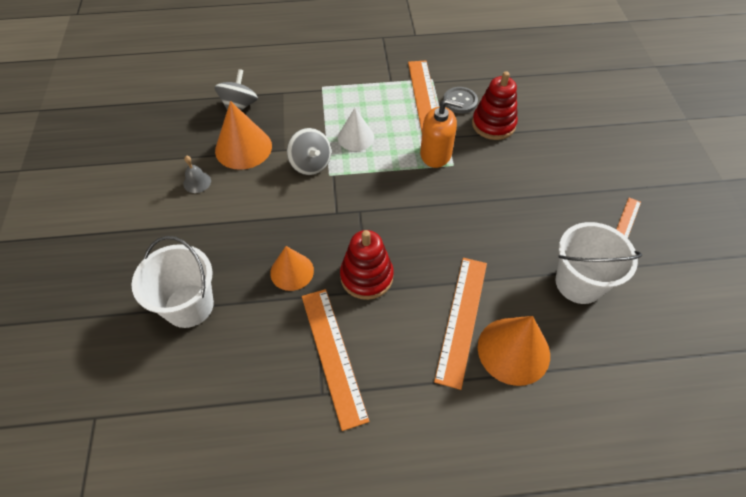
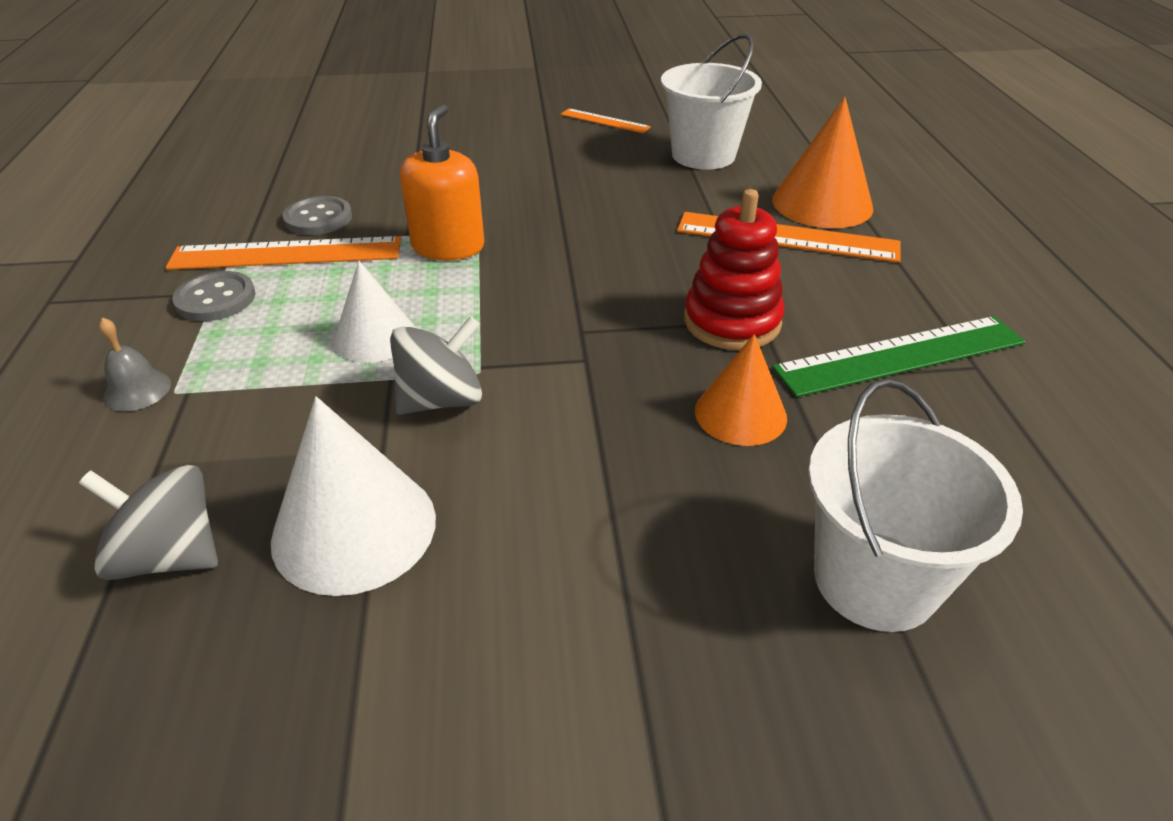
camera: 90 degrees left, 15 degrees down
(197, 182) = (469, 623): grey bell -> grey bell (137, 390)
(243, 148) = (354, 528): orange cone -> white cone
(333, 355) = (900, 356): orange ruler -> green ruler
(385, 82) = (215, 299): none -> grey button
(493, 124) = (391, 192): red stacking toy -> none

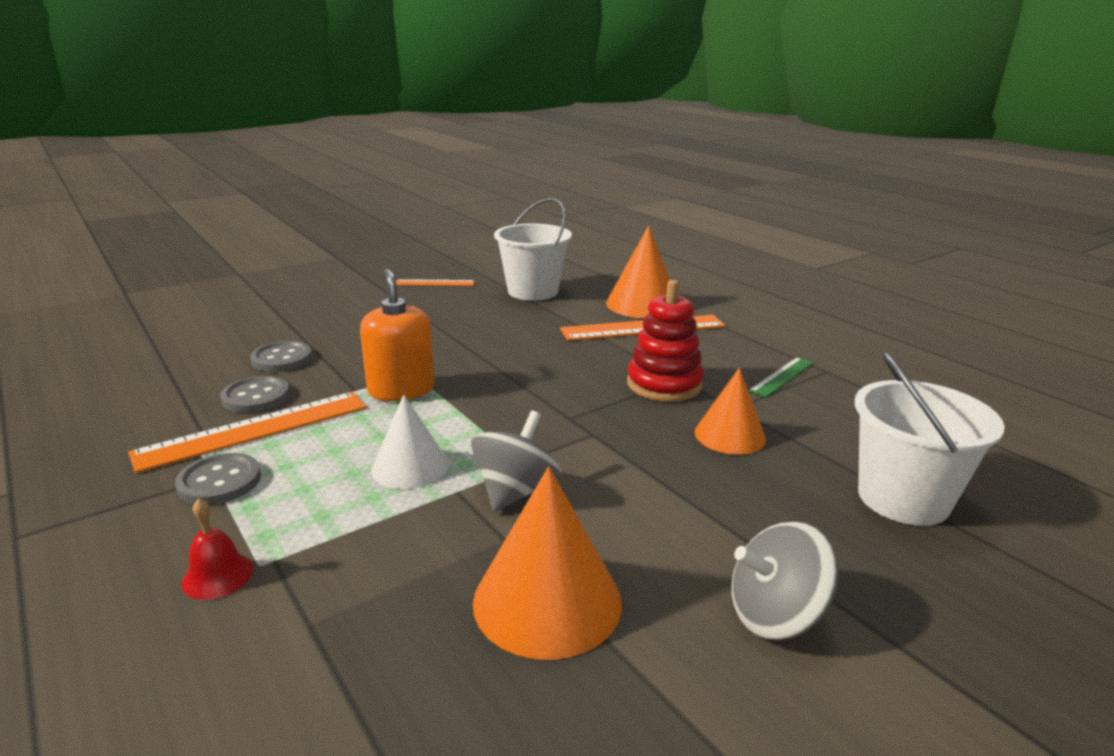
camera: 30 degrees left, 15 degrees down
(137, 390) = (218, 575): grey bell -> red bell
(170, 555) = (406, 686): grey spinning top -> grey spinning top (775, 615)
(354, 528) = (547, 601): white cone -> orange cone
(376, 181) = (282, 359): none -> grey button
(900, 356) = (782, 376): green ruler -> green ruler, size x0.55

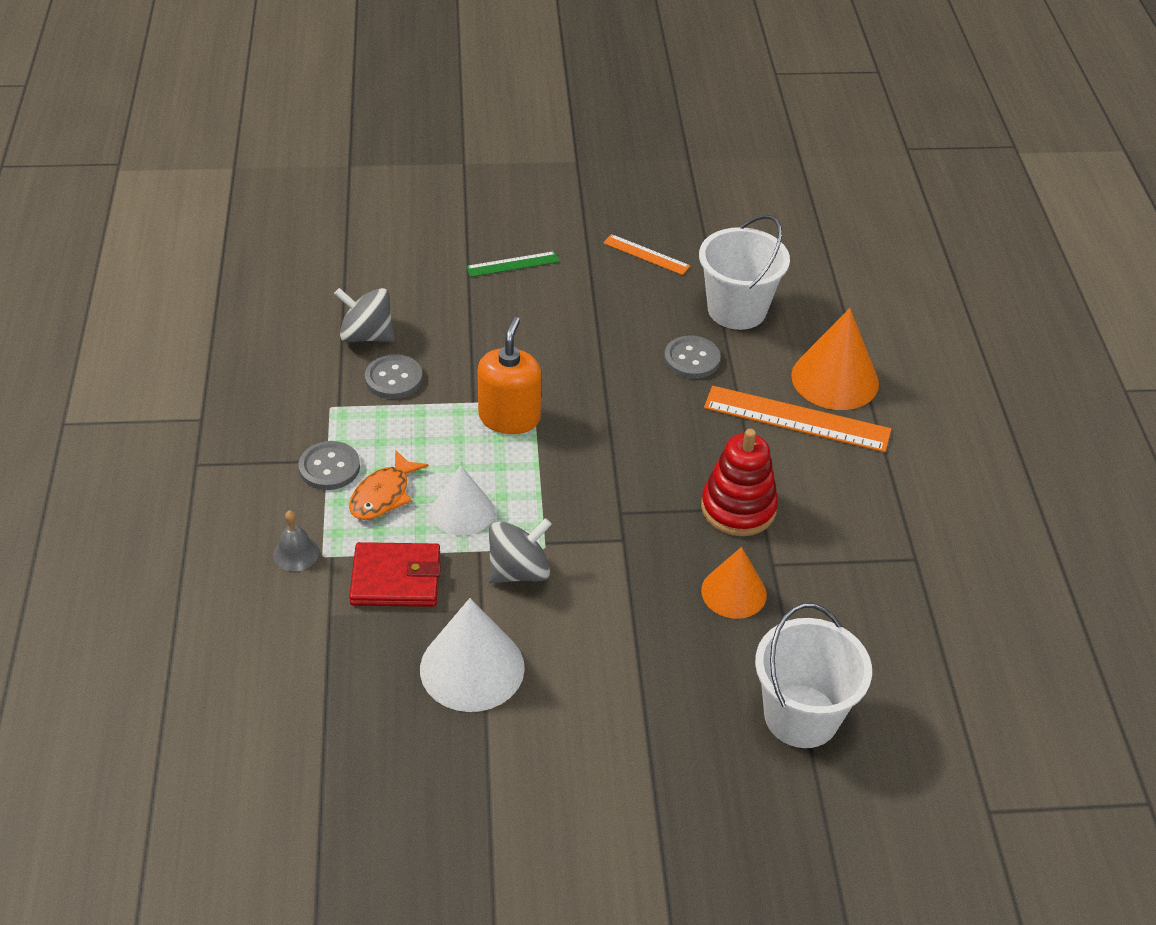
camera: 30 degrees right, 20 degrees up
(218, 575) = (296, 553): red bell -> grey bell
(254, 430) = (375, 420): orange ruler -> none
(282, 359) = (437, 332): grey button -> grey button (692, 359)
(305, 483) = (383, 495): none -> orange fish
(377, 550) = (396, 579): none -> red wallet
(547, 601) = (472, 668): orange cone -> white cone
(775, 615) = (601, 749): grey spinning top -> grey spinning top (367, 335)
(782, 376) = (861, 546): green ruler -> green ruler (513, 264)

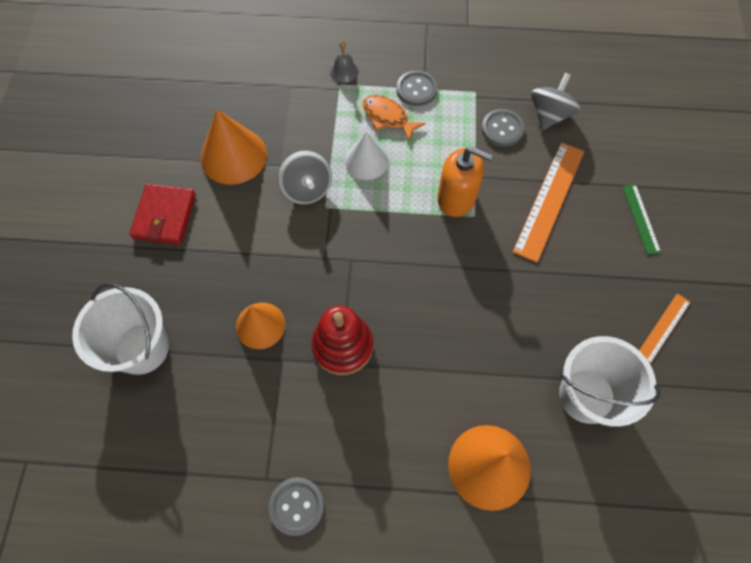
camera: 100 degrees right, 20 degrees up
(396, 579) = (313, 121): red wallet -> red wallet (165, 216)
(472, 668) = (233, 156): white cone -> orange cone
(692, 359) = (519, 342): grey button -> grey button (296, 506)
(797, 419) = (439, 418): orange ruler -> orange ruler (549, 200)

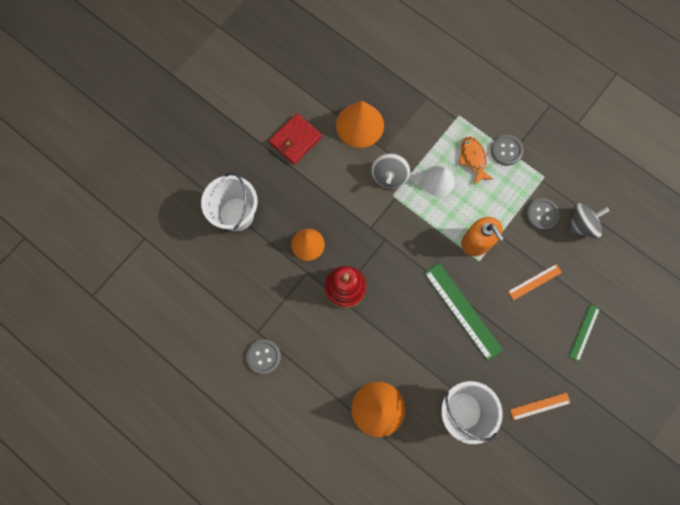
camera: 35 degrees right, 10 degrees up
(344, 71) = (468, 107): grey bell -> none
(498, 281) = (462, 310): none -> green ruler
(549, 200) = (534, 282): orange ruler -> orange ruler, size x0.55

